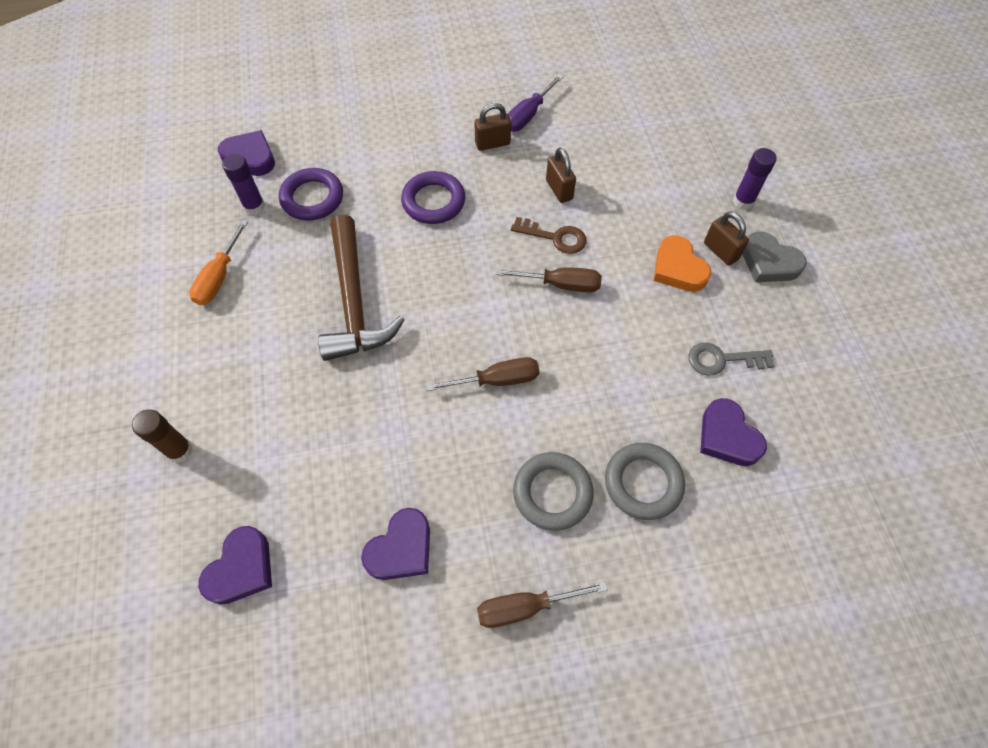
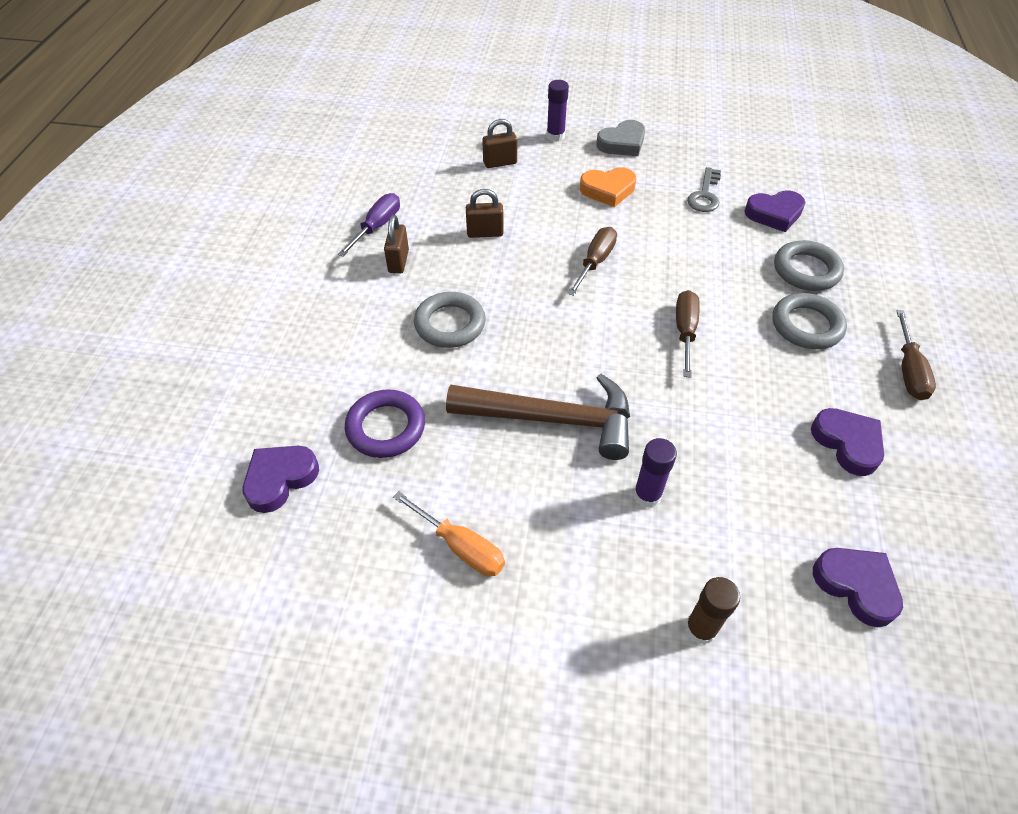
camera: 70 degrees left, 10 degrees down
(254, 206) = (366, 489): purple glue stick -> purple glue stick (647, 495)
(433, 201) = (450, 324): purple ring -> grey ring
(528, 115) = (377, 227): purple screwdriver -> purple screwdriver turned 120 degrees counterclockwise
(555, 237) = (540, 251): brown key -> none
(720, 251) = (600, 163): brown padlock -> brown padlock (500, 163)

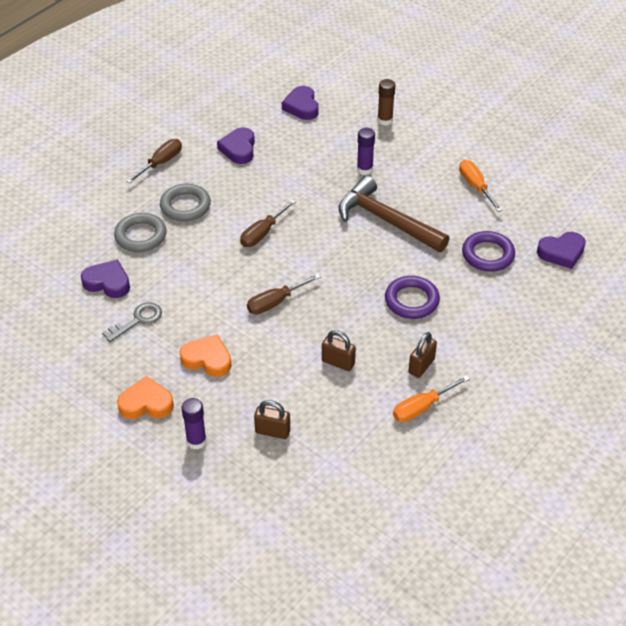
camera: 150 degrees left, 5 degrees down
(377, 227) = (422, 407): purple screwdriver -> orange screwdriver
(450, 324) = (411, 301): grey ring -> purple ring
(622, 143) = (146, 403): grey heart -> orange heart

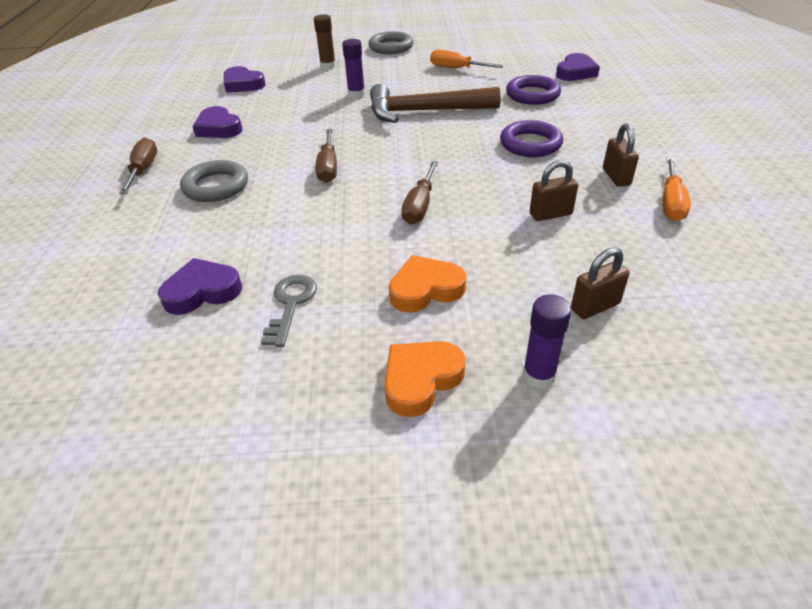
camera: 40 degrees left, 5 degrees down
(140, 236) = (193, 231): grey ring -> grey ring (391, 47)

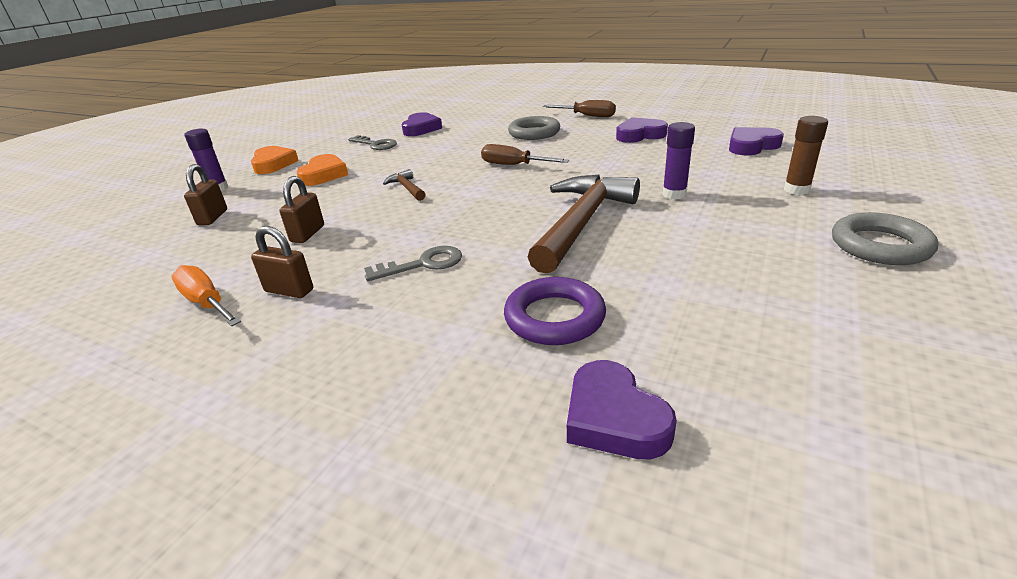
camera: 120 degrees right, 10 degrees down
(420, 205) = (407, 188): brown screwdriver -> brown hammer
(457, 69) = (727, 281): orange screwdriver -> none
(530, 144) = (423, 264): purple ring -> grey key

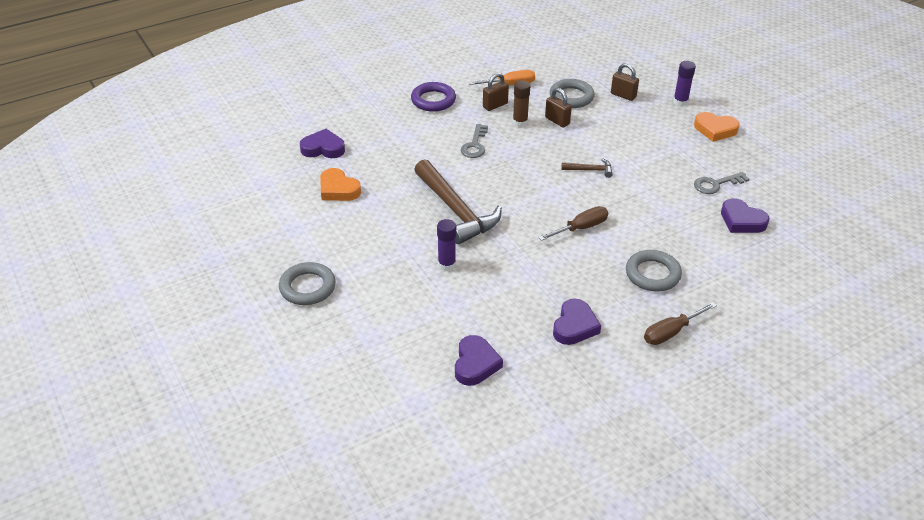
camera: 120 degrees right, 10 degrees up
(231, 245) = (571, 97): none -> grey ring
(324, 175) = (660, 145): orange heart -> orange heart (338, 189)
(554, 317) = (386, 161): purple ring -> purple ring (433, 100)
(796, 190) = (388, 317): brown glue stick -> brown glue stick (520, 122)

